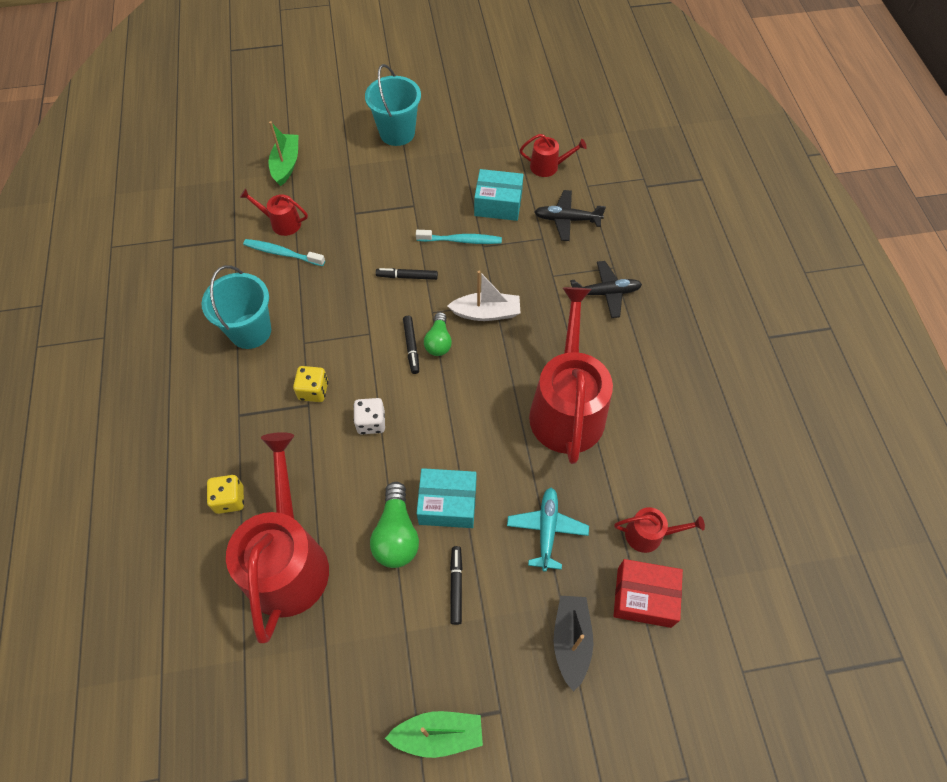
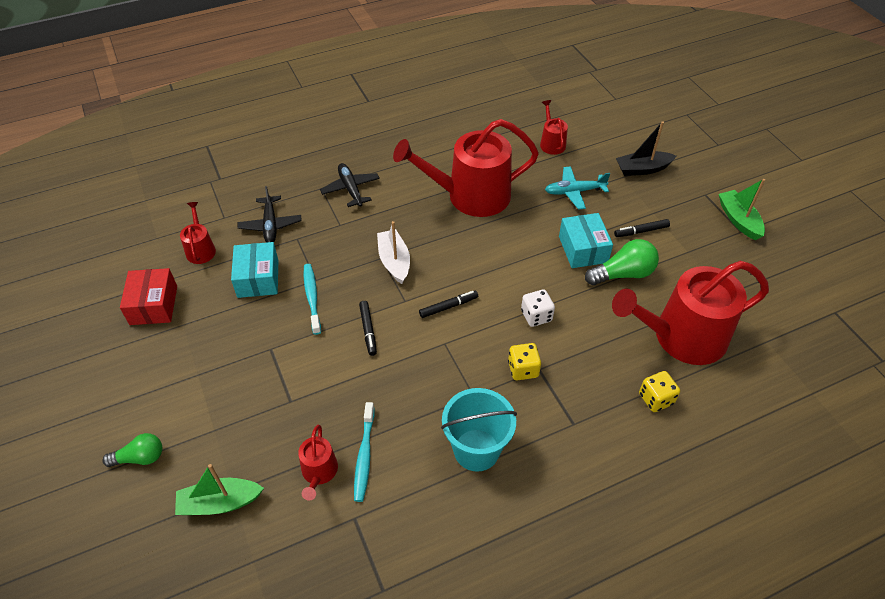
camera: 105 degrees left, 10 degrees down
(397, 133) = (155, 394): turquoise bucket -> none
(438, 341) = (436, 288): green light bulb -> green light bulb (140, 457)
(644, 597) = (595, 141): red box -> red box (154, 305)

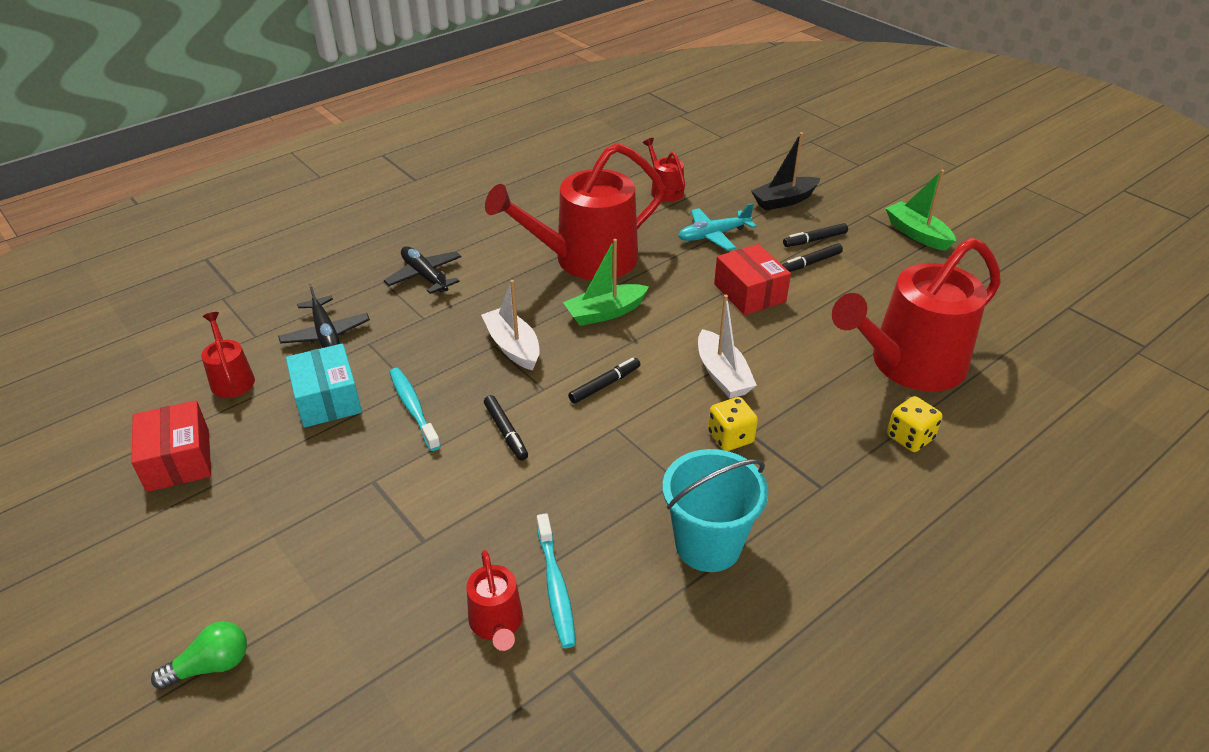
camera: 15 degrees left, 10 degrees down
(220, 503) = (358, 699): green boat -> green boat (605, 313)
(536, 316) = (722, 374): white dice -> white boat
(583, 249) = (749, 293): turquoise box -> red box
(623, 274) = (809, 310): green light bulb -> none
(652, 210) = (815, 240): none -> black marker

